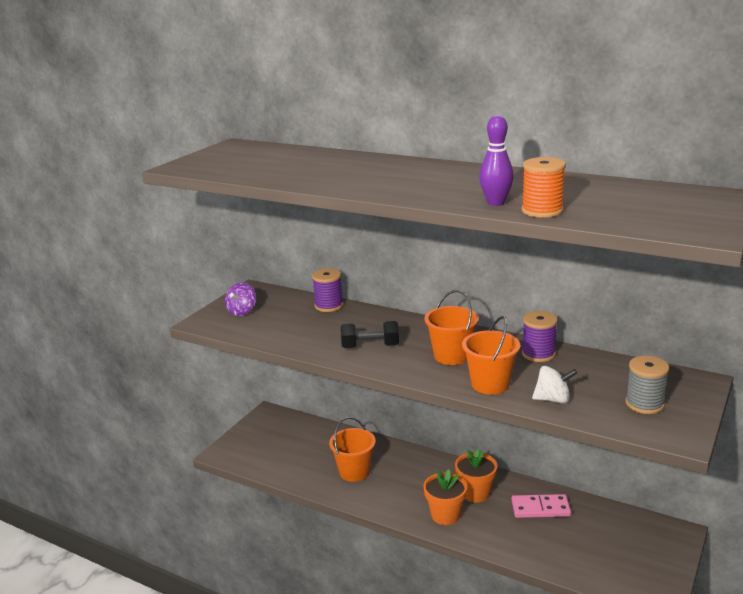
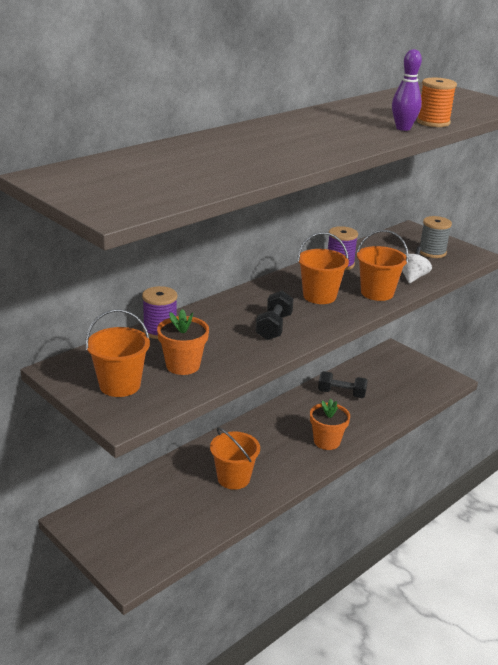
camera: 75 degrees left, 5 degrees up
(242, 311) = (120, 385): purple spinning top -> orange bucket
(475, 493) = (306, 418): orange flower pot -> orange flower pot (183, 365)
(540, 508) = (341, 393): pink domino -> black dumbbell

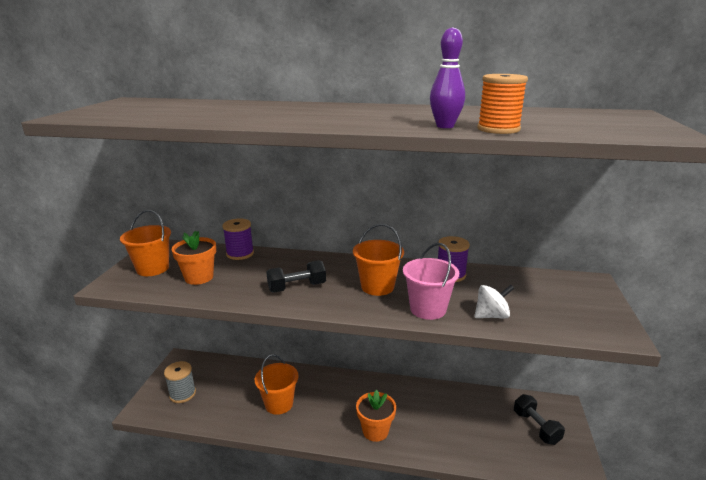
camera: 55 degrees right, 5 degrees down
(341, 393) = (450, 407): black dumbbell -> black dumbbell (536, 427)
(377, 293) = (428, 309): orange bucket -> pink bucket
(432, 252) = (567, 308): grey spool -> grey spool (182, 394)

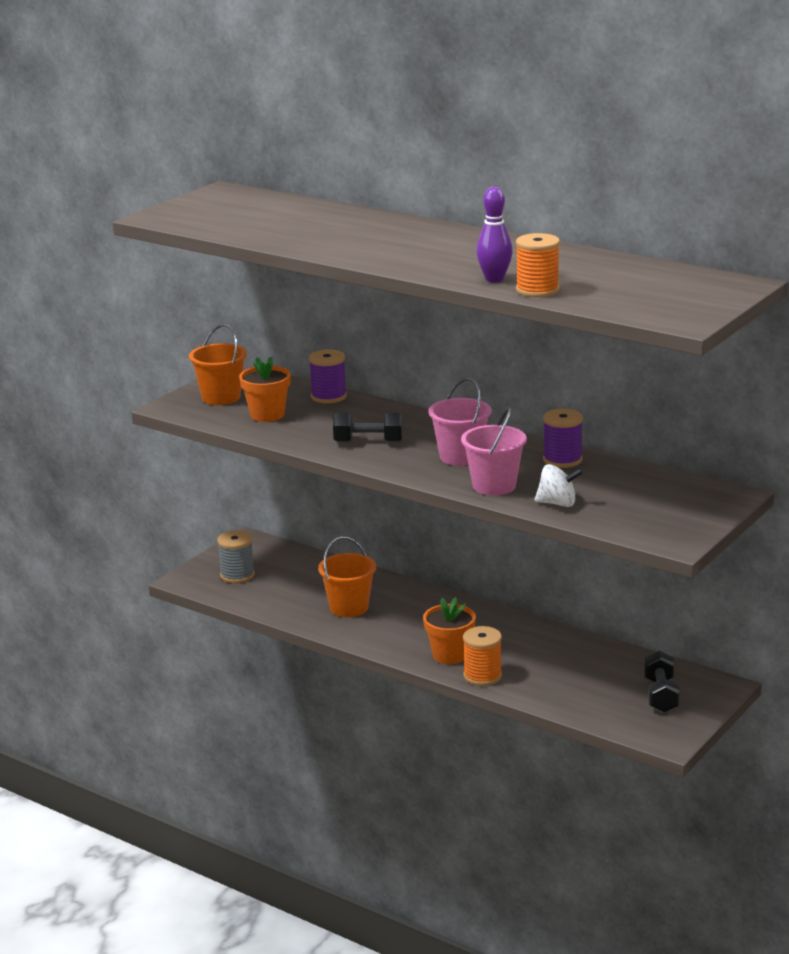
camera: 25 degrees right, 0 degrees up
(377, 286) = (460, 457): orange bucket -> pink bucket
(411, 446) = (482, 676): none -> orange spool

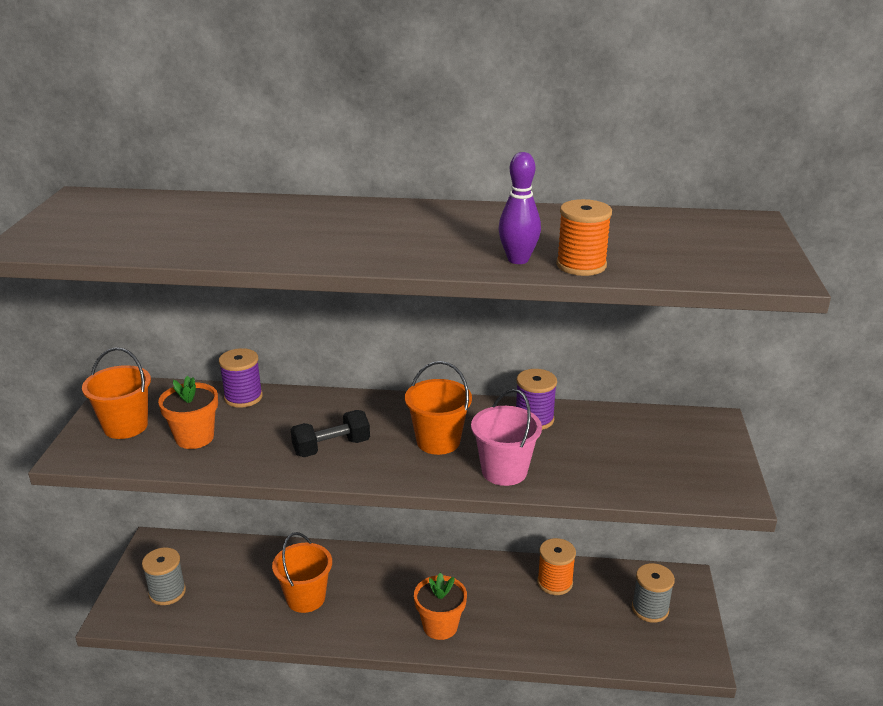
camera: 30 degrees left, 5 degrees up
(460, 457) = (438, 441): pink bucket -> orange bucket
(482, 676) = (487, 642): orange spool -> orange spool (555, 582)
(557, 503) = (583, 477): white spinning top -> none
(660, 695) = (650, 609): black dumbbell -> grey spool

